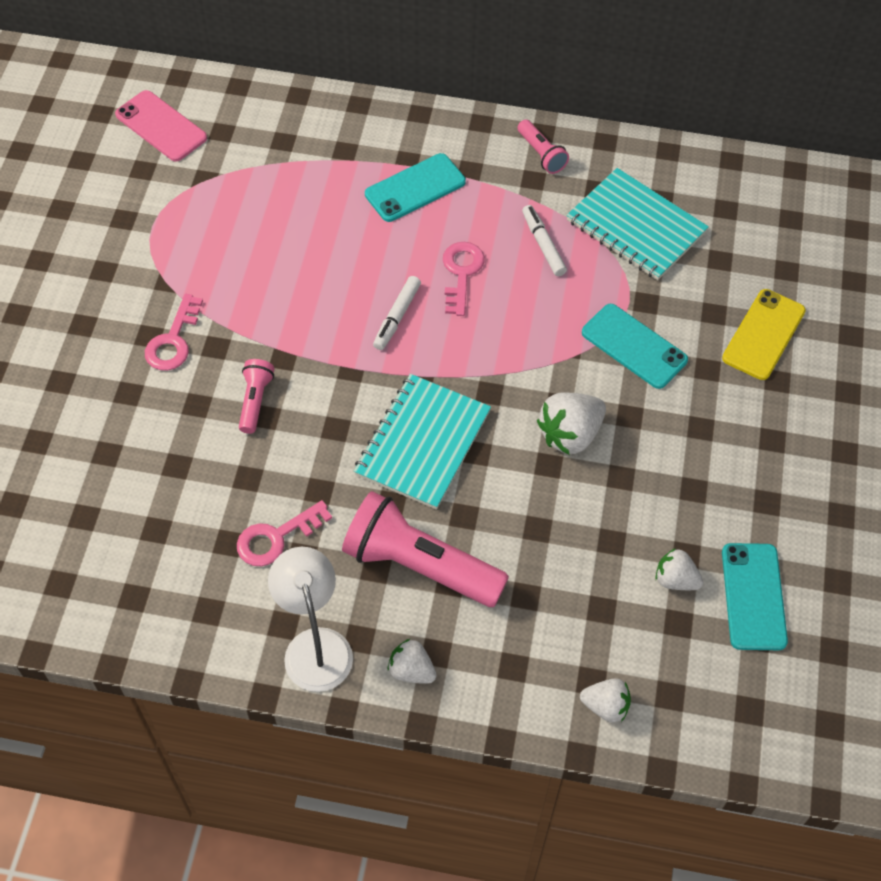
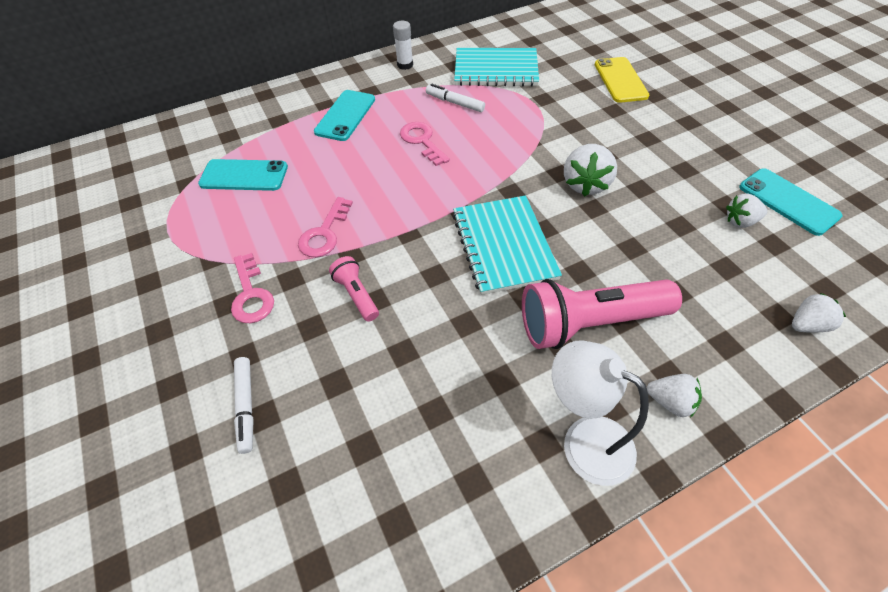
camera: 35 degrees left, 5 degrees down
(161, 126) = (124, 171): pink phone -> none
(277, 537) = (469, 379): pink key -> pink key (325, 233)
(397, 317) = (406, 185): white marker -> white marker (246, 406)
(411, 670) = (670, 402): white strawberry -> white strawberry turned 150 degrees counterclockwise
(541, 154) = (405, 65): pink flashlight -> white glue stick
(634, 346) = (564, 121): turquoise phone -> turquoise phone (244, 175)

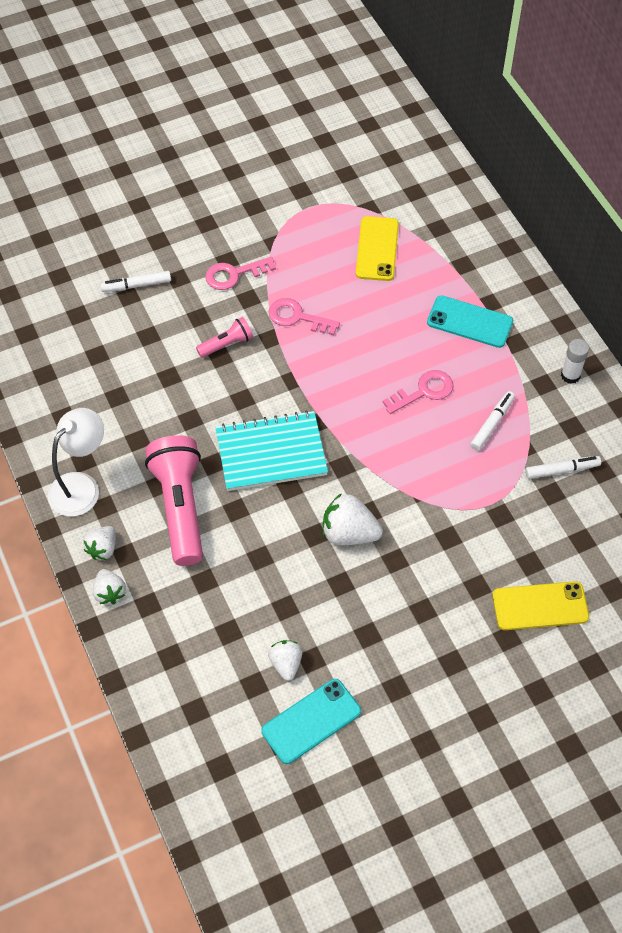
camera: 90 degrees right, 5 degrees up
(244, 175) = (377, 249): turquoise phone -> yellow phone
(496, 69) = (562, 470): turquoise notebook -> white marker
(807, 325) = (159, 675): white strawberry -> white strawberry (109, 592)

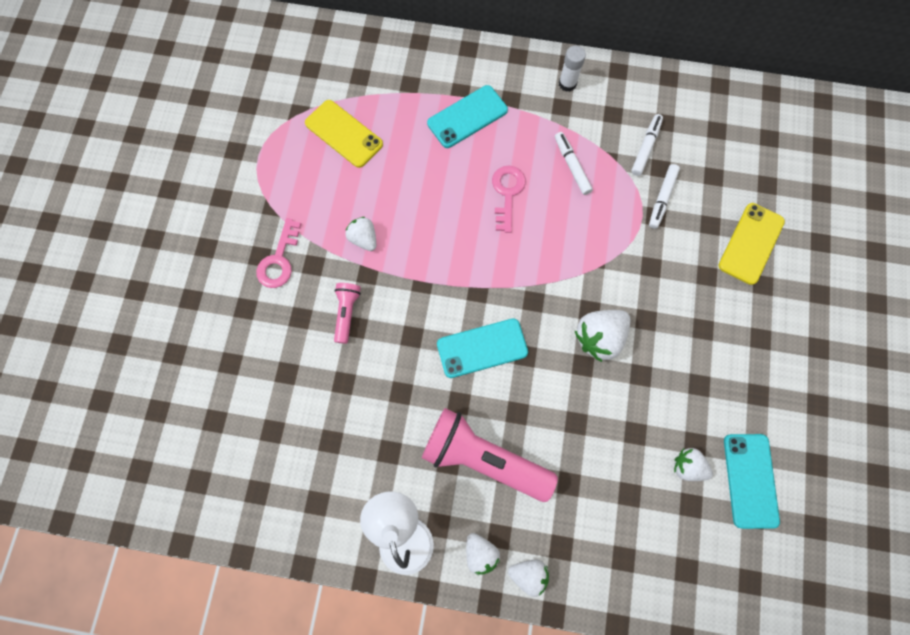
camera: 55 degrees left, 15 degrees up
(136, 285) = (224, 349): white marker -> white marker (662, 198)
(271, 453) = (482, 348): turquoise notebook -> turquoise phone
(298, 317) = (364, 239): pink key -> white strawberry

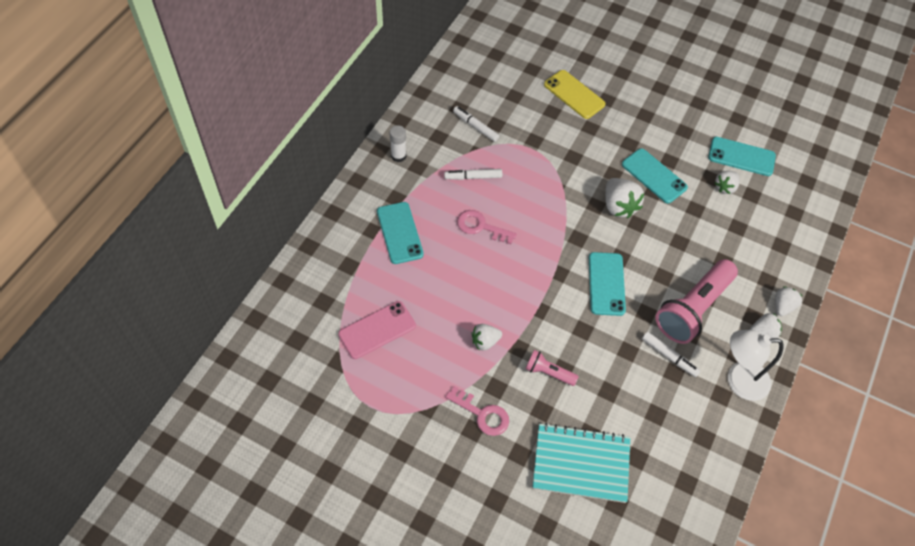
camera: 75 degrees left, 15 degrees down
(250, 373) = (581, 464): none -> turquoise notebook
(344, 134) = (377, 330): yellow phone -> pink phone
(662, 198) = (521, 131): white marker -> white marker (669, 356)
(665, 370) = (654, 176): none -> turquoise phone

